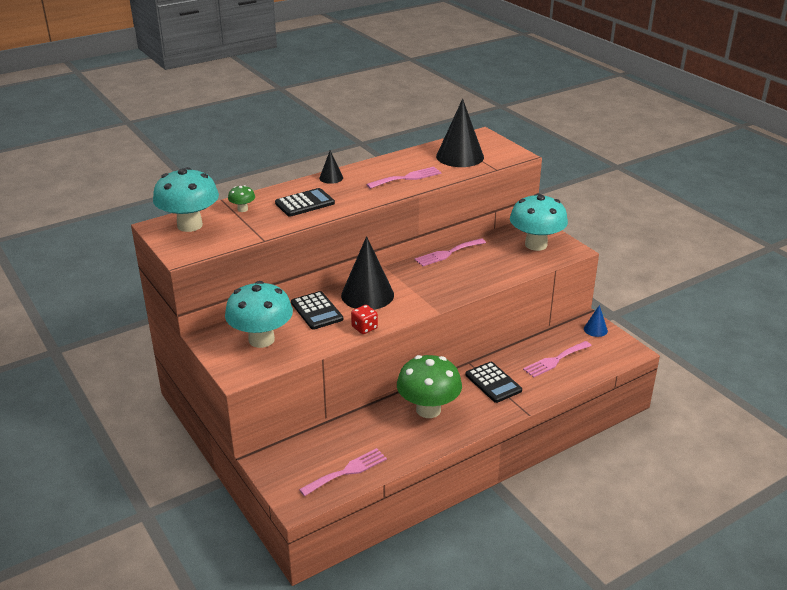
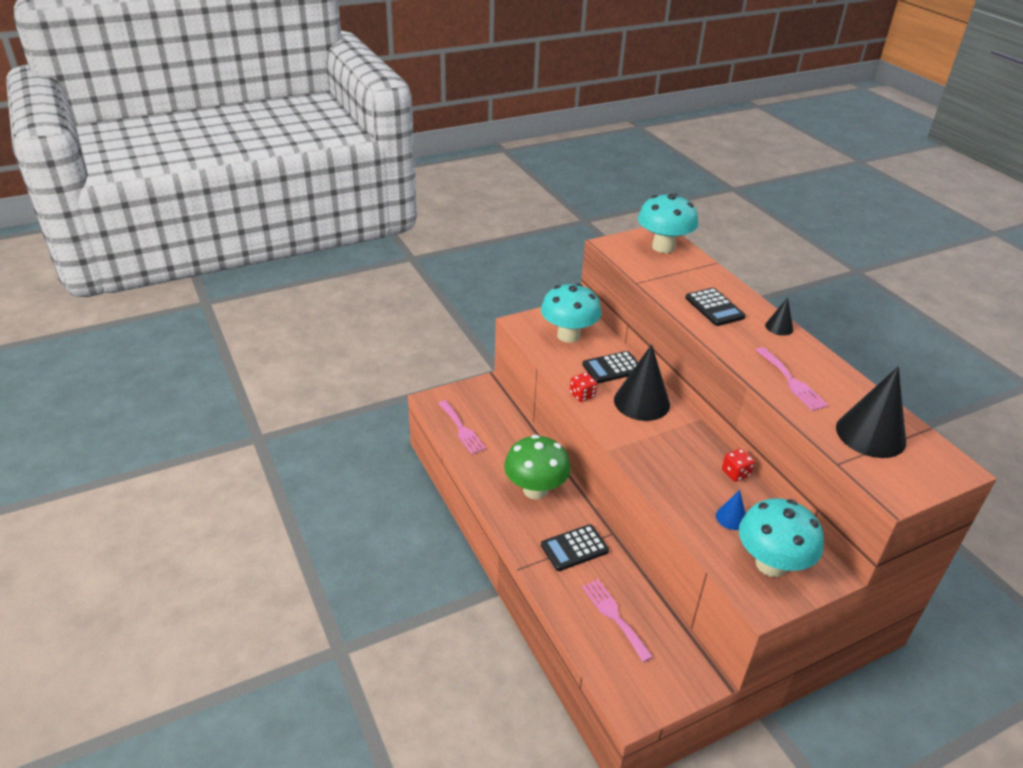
camera: 95 degrees right, 5 degrees up
(242, 209) = (697, 273): green mushroom -> none
(447, 253) = (735, 473): pink fork -> red dice
(595, 329) = (683, 679): blue cone -> blue cone (731, 518)

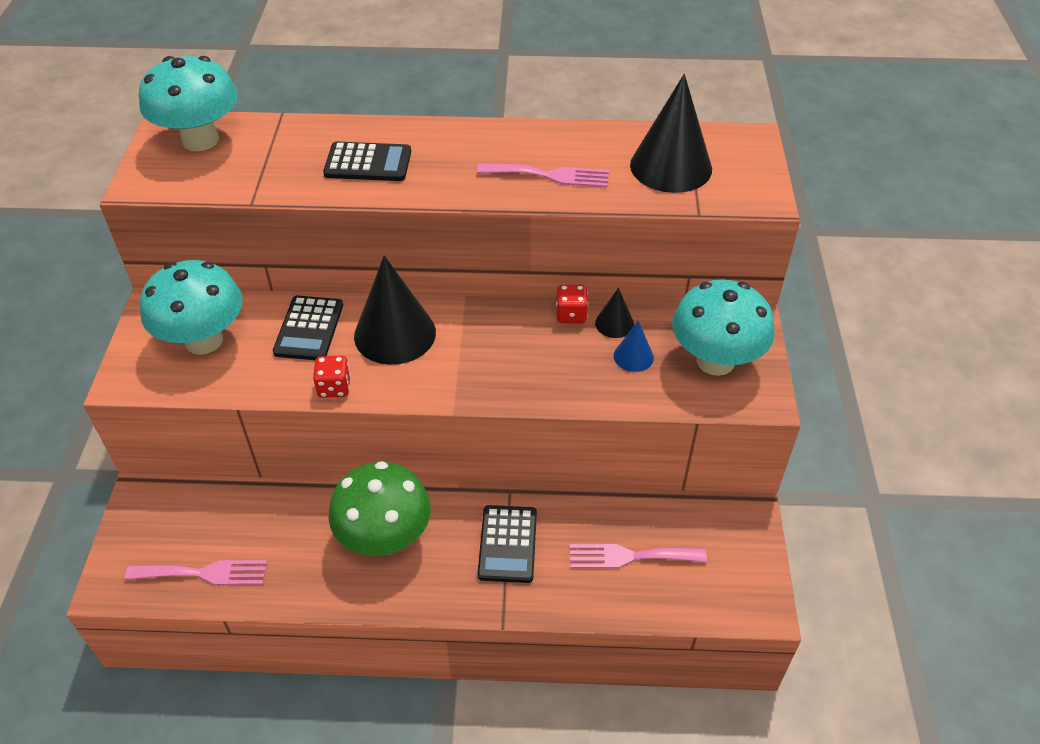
camera: 60 degrees left, 10 degrees up
(779, 327) = (450, 132): black cone -> black cone (614, 323)

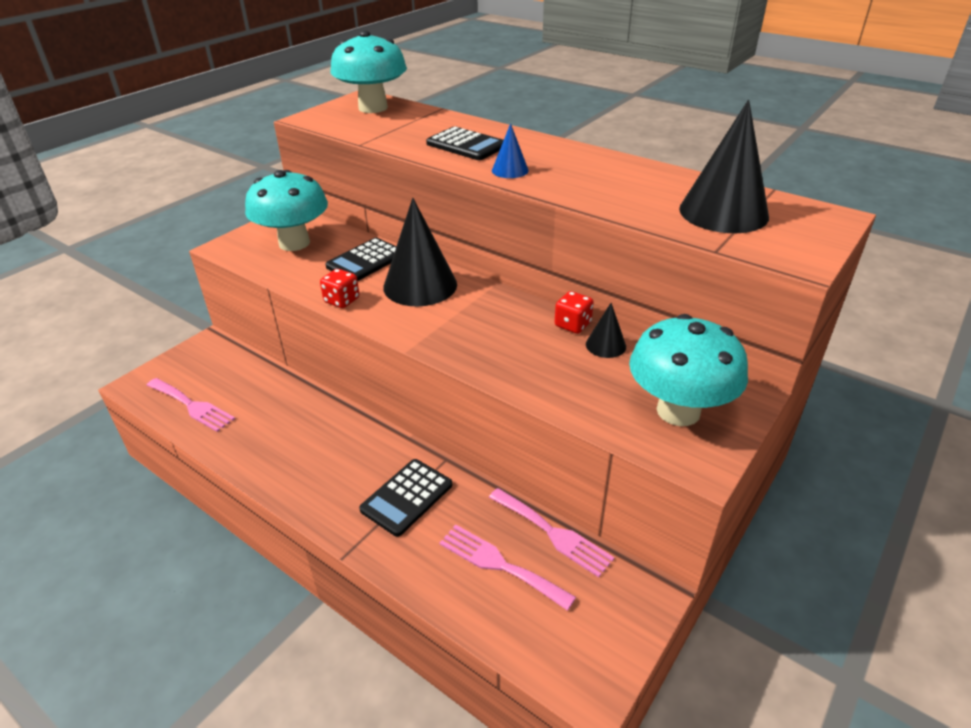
camera: 35 degrees right, 10 degrees down
(385, 538) = (323, 444): green mushroom -> none
(550, 175) = (601, 188): pink fork -> pink fork (553, 533)
(633, 356) = (599, 375): blue cone -> blue cone (510, 170)

